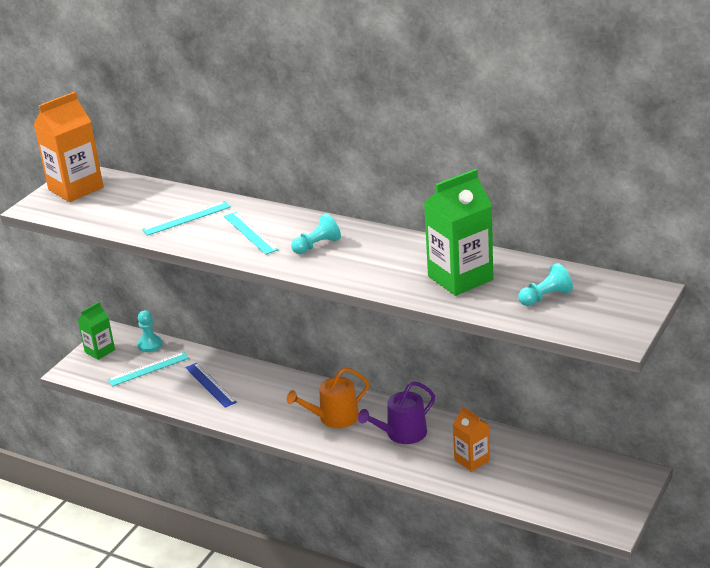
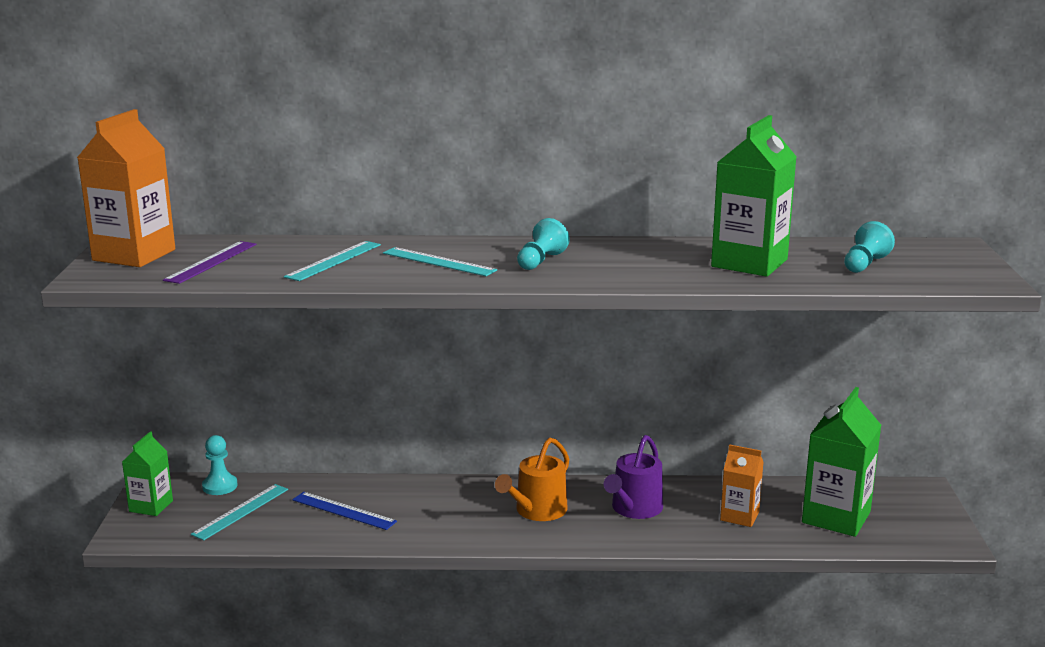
camera: 30 degrees left, 10 degrees down
(113, 205) = (211, 262): none -> purple ruler
(543, 480) = (836, 517): none -> green carton

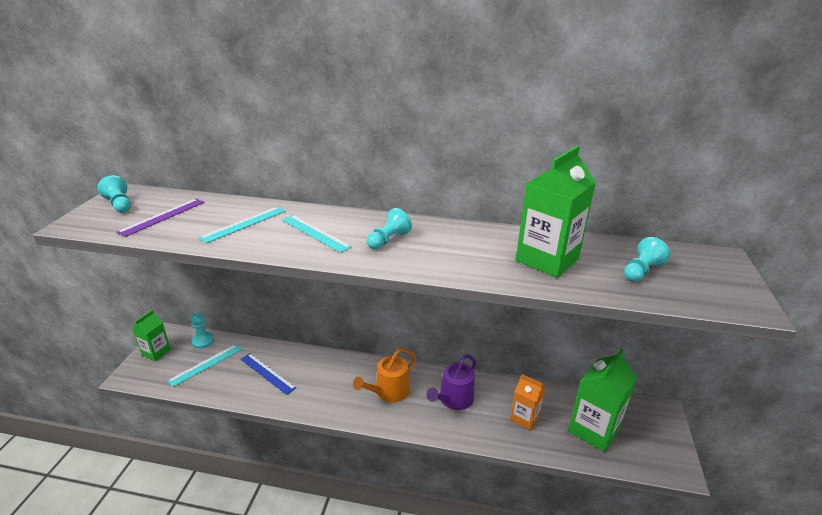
camera: 10 degrees right, 10 degrees up
(134, 255) = (119, 205): orange carton -> turquoise pawn

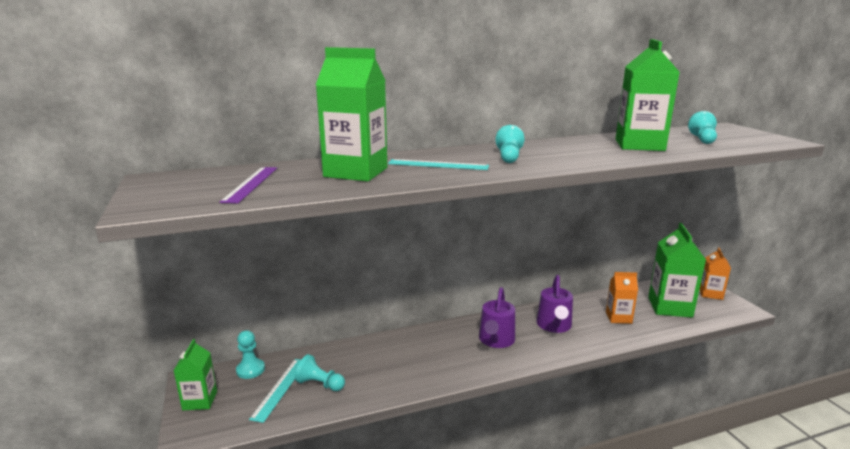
camera: 30 degrees left, 10 degrees down
(119, 205) = (172, 186): turquoise pawn -> turquoise pawn (320, 384)
(244, 224) = (356, 172): turquoise ruler -> green carton
(267, 373) = (361, 370): blue ruler -> none
(388, 392) = (496, 340): orange watering can -> purple watering can
(662, 434) = (710, 294): none -> orange carton

